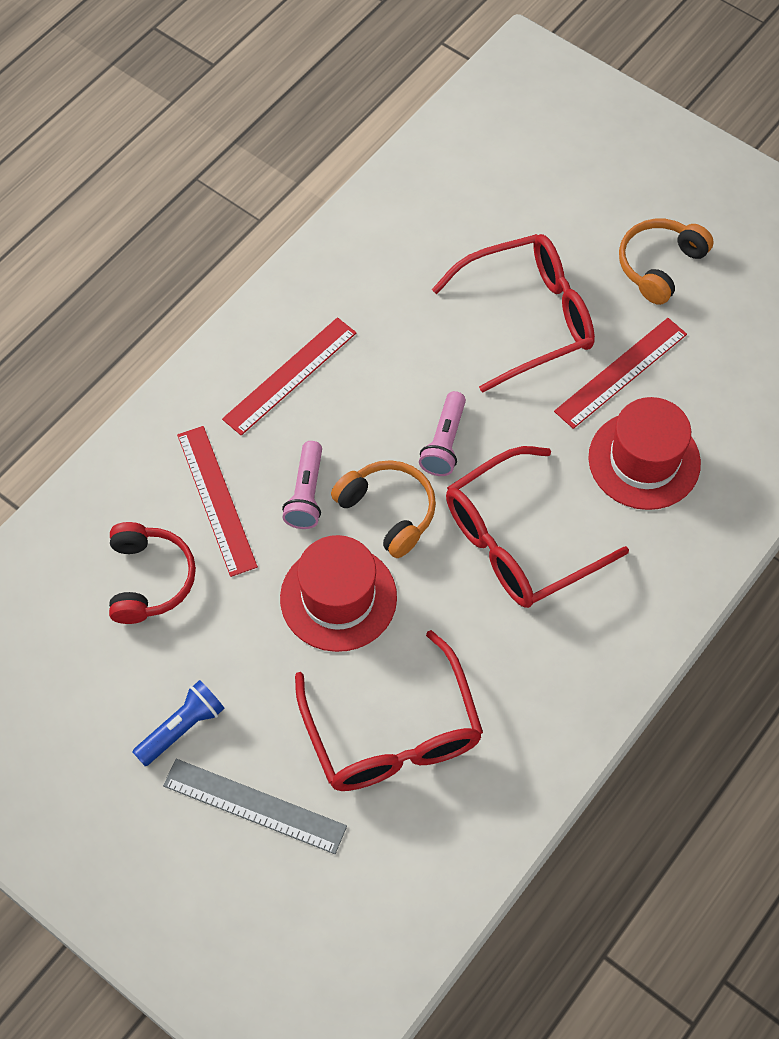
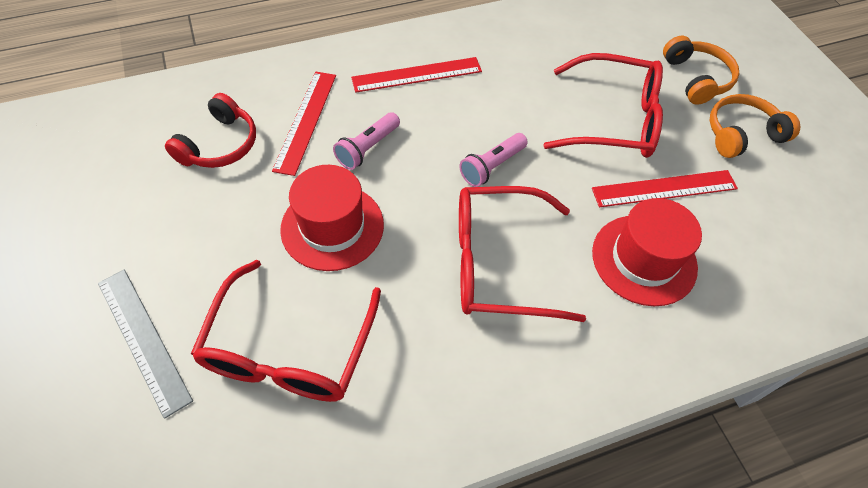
camera: 30 degrees right, 5 degrees down
(182, 728) = (149, 251): blue flashlight -> none
(388, 511) = (415, 189): orange headphones -> orange headphones (696, 78)

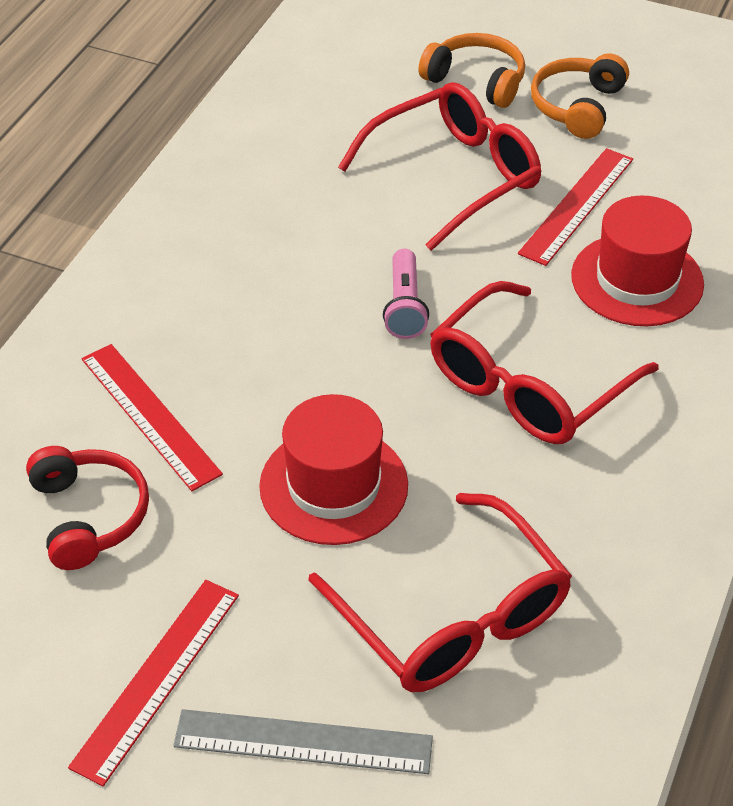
camera: 45 degrees left, 10 degrees down
(368, 148) = (259, 388): pink flashlight -> none
(417, 75) = (201, 277): red ruler -> red ruler (157, 678)

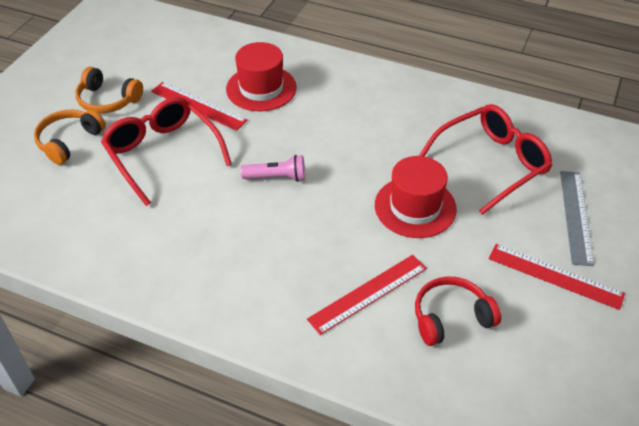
camera: 90 degrees left, 0 degrees up
(528, 385) = (338, 131): red glasses -> none

